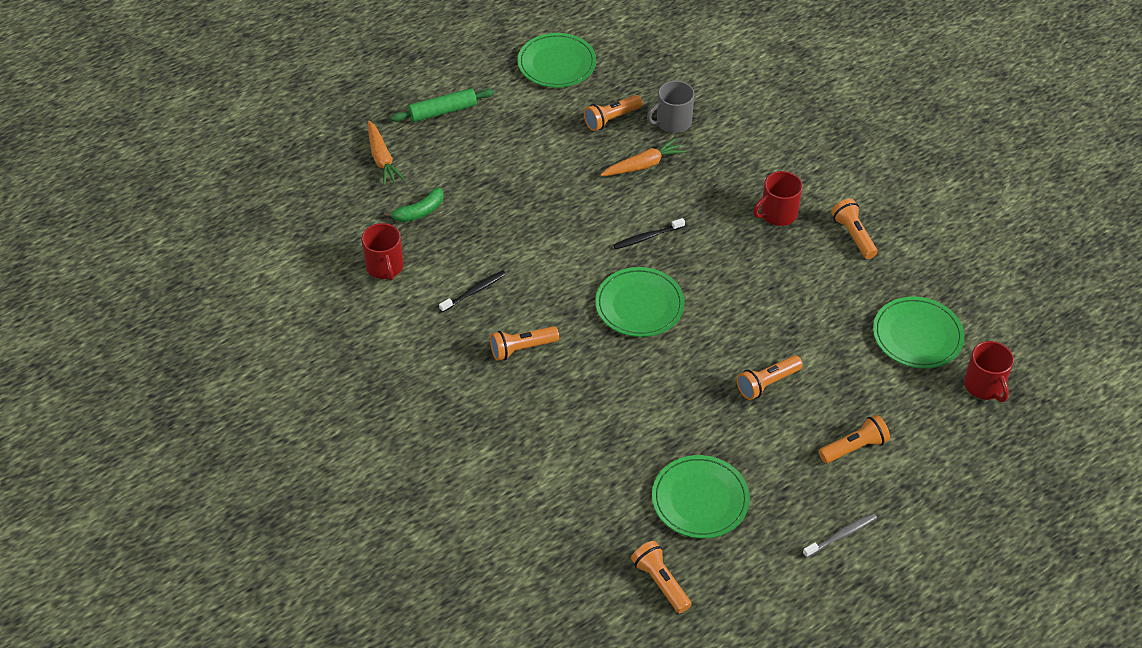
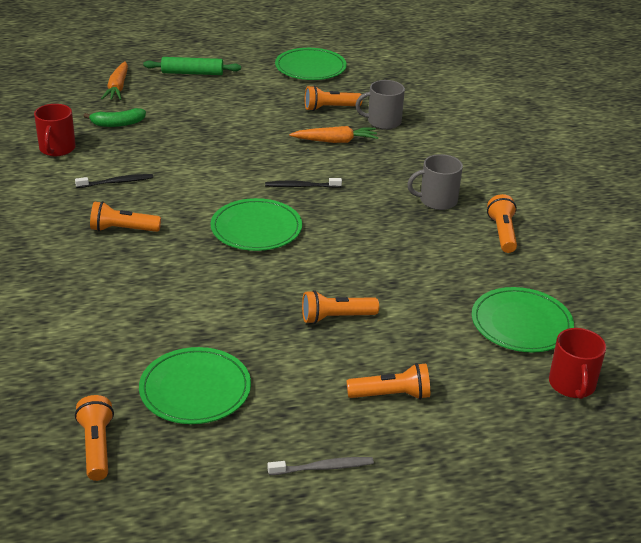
camera: 20 degrees right, 15 degrees down
(778, 214) = (437, 201): red mug -> grey mug

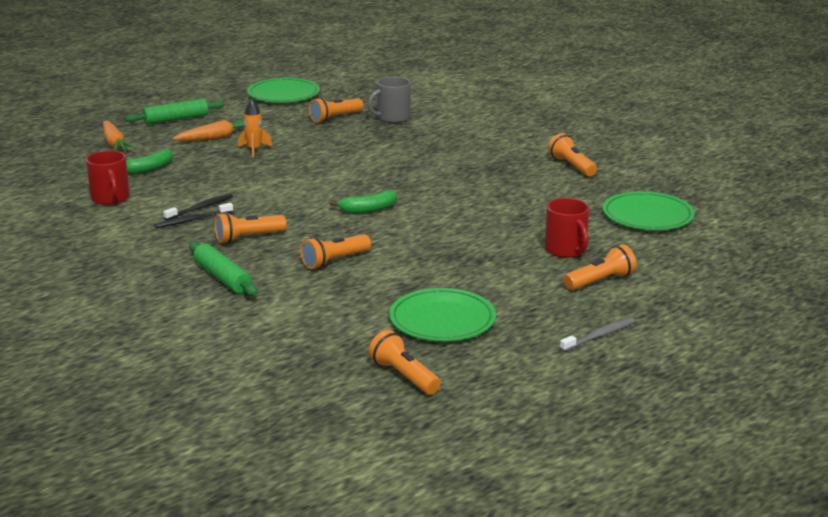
camera: 25 degrees left, 10 degrees down
(59, 270) = (222, 277): none -> green rolling pin
(224, 127) = (254, 150): none -> orange rocket
(256, 228) = (368, 209): green plate -> green banana
(301, 186) = (373, 174): black toothbrush -> black toothbrush (192, 220)
(335, 141) = (366, 138): orange carrot -> orange carrot (216, 137)
(336, 317) = (503, 247): orange flashlight -> orange flashlight (334, 261)
(437, 201) = (497, 158): grey mug -> none
(572, 385) = (722, 240): red mug -> red mug (566, 250)

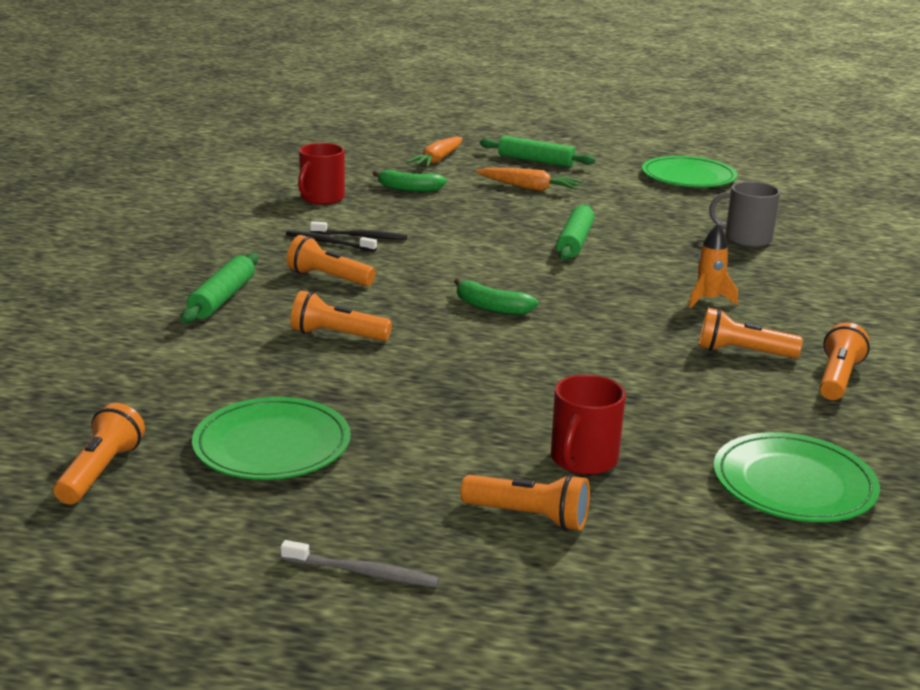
camera: 50 degrees right, 0 degrees up
(254, 150) = (533, 211): orange rocket -> orange rocket (708, 300)
(319, 157) = (575, 242): none -> green rolling pin
(335, 118) = (684, 215): orange flashlight -> orange flashlight (742, 352)

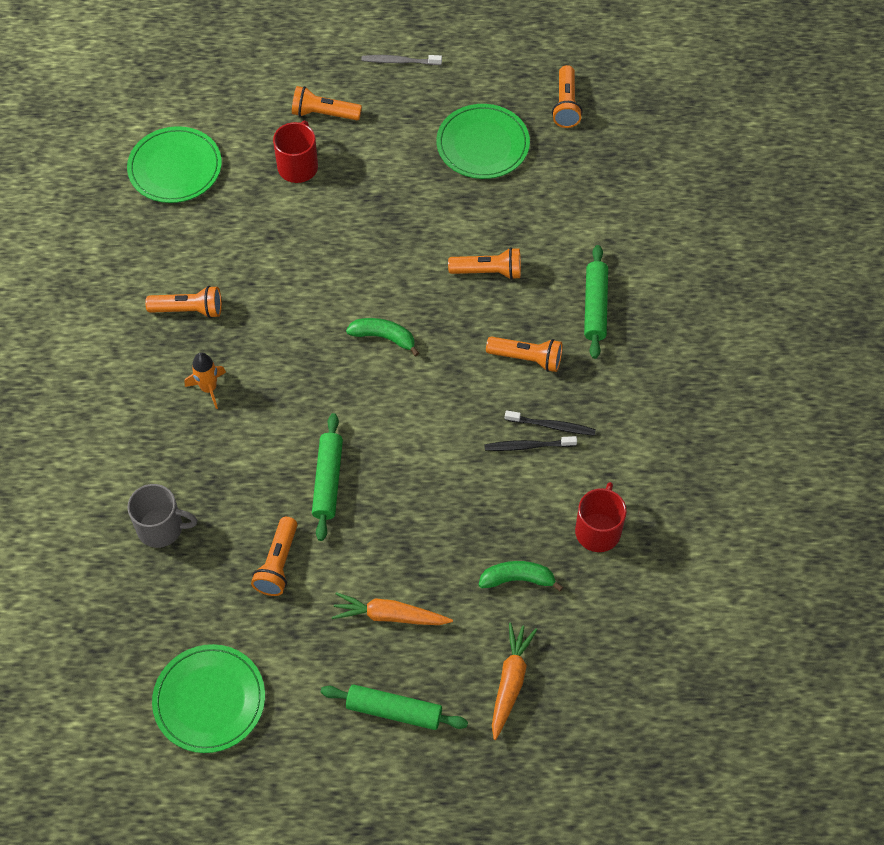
camera: 170 degrees right, 35 degrees up
(838, 378) = (124, 288): orange flashlight -> orange flashlight (278, 564)

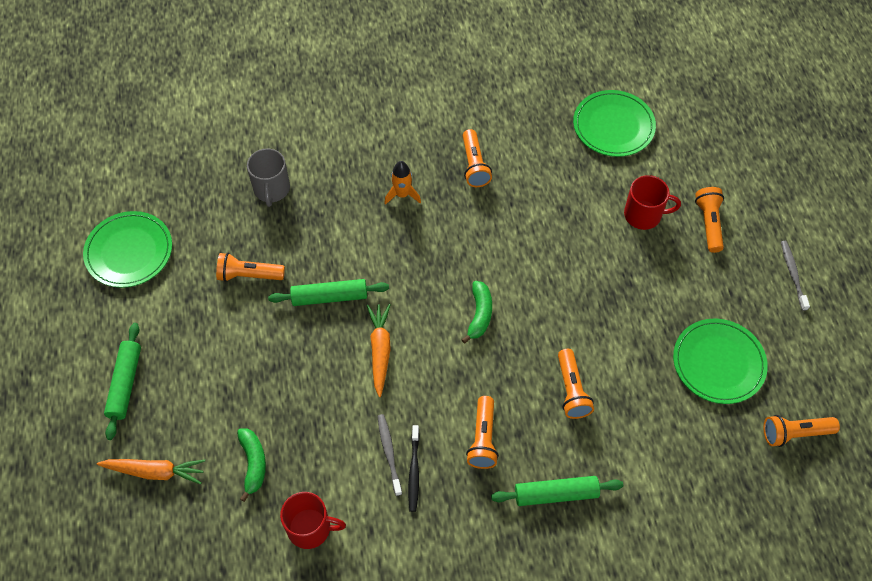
camera: 80 degrees right, 0 degrees up
(390, 616) = (209, 366): orange carrot -> orange carrot (380, 351)
(527, 446) = (389, 453): black toothbrush -> grey toothbrush

